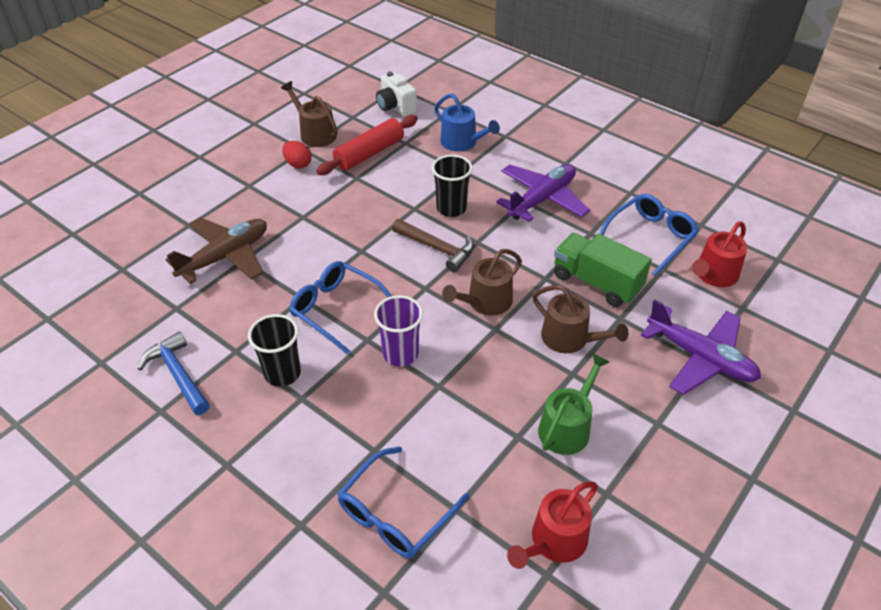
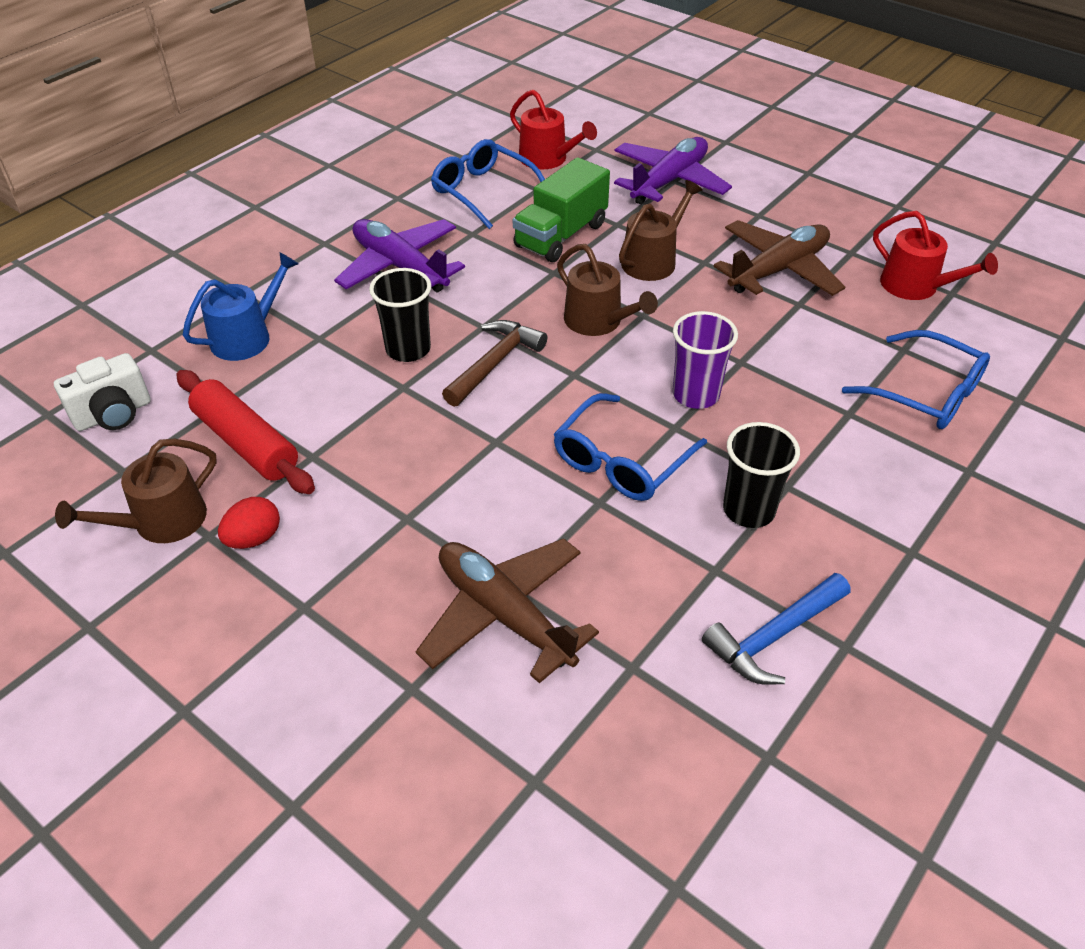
camera: 90 degrees left, 0 degrees up
(567, 427) = (778, 270): green watering can -> brown plane

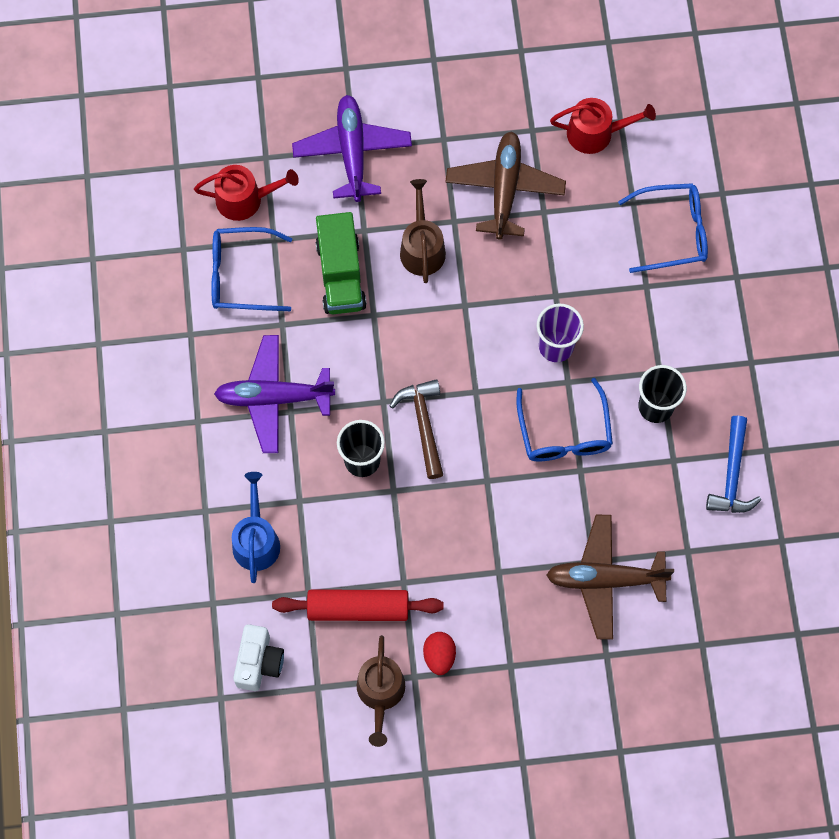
camera: 45 degrees left, 25 degrees up
(598, 321) = (445, 335): brown watering can -> none

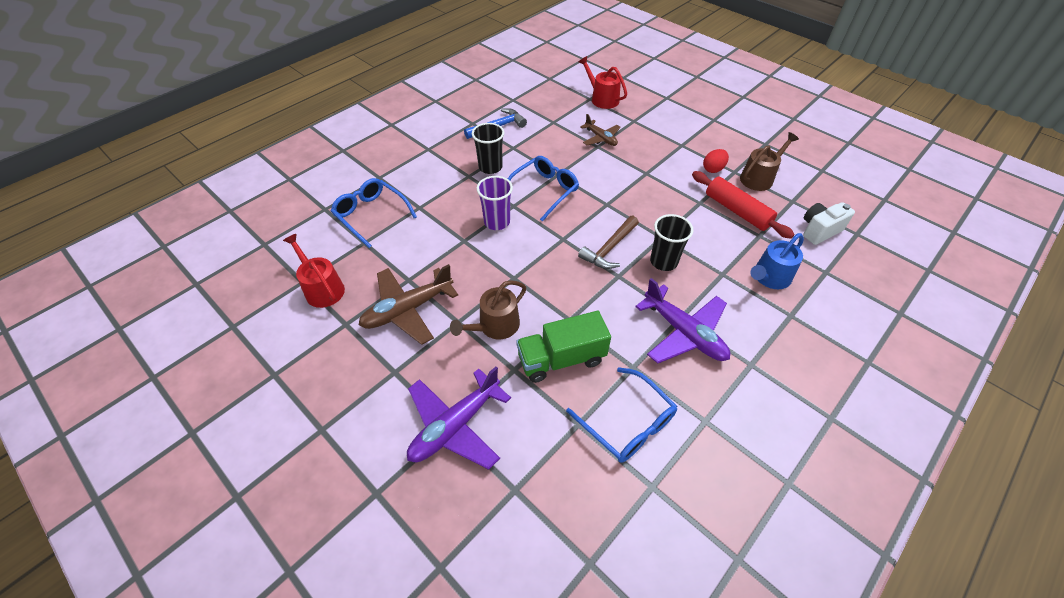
camera: 130 degrees left, 20 degrees down
(245, 199) = (566, 474): red watering can -> red watering can (602, 99)
(340, 275) = (561, 359): green truck -> green truck turned 150 degrees counterclockwise
(605, 579) = (600, 138): brown plane -> brown plane, size x0.59

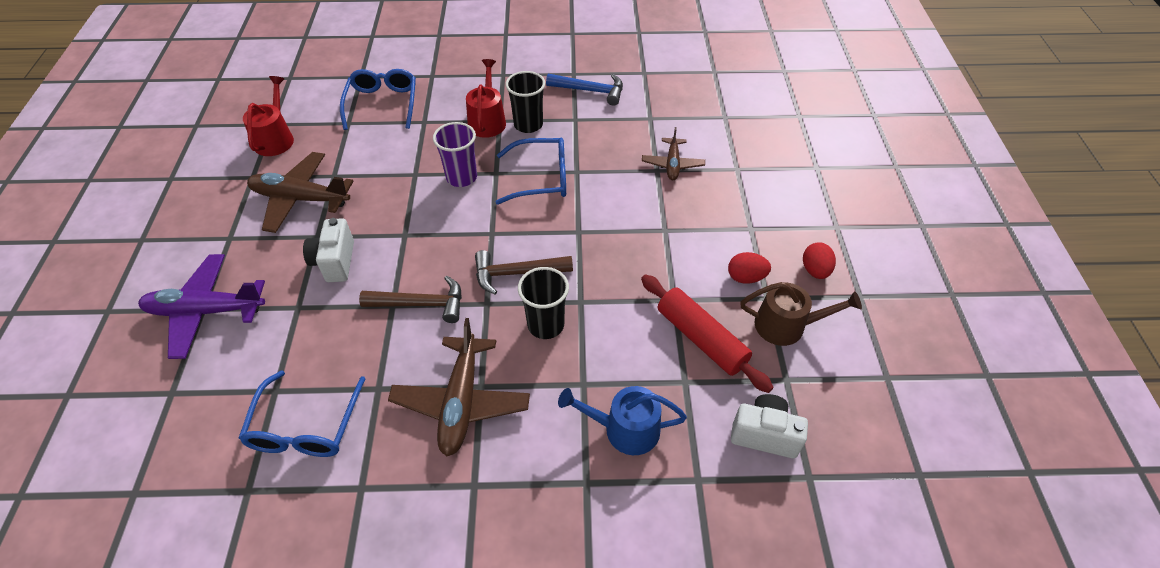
camera: 45 degrees right, 0 degrees up
(495, 326) = (335, 262): brown watering can -> white camera
(561, 359) = (339, 330): green truck -> none
(584, 305) = (421, 304): none -> brown hammer
(602, 99) = (738, 125): red watering can -> red watering can (487, 121)
(684, 333) = (461, 401): purple plane -> brown plane
(734, 145) = (815, 270): none -> red egg
(737, 211) = (701, 338): red rolling pin -> red rolling pin turned 45 degrees counterclockwise

